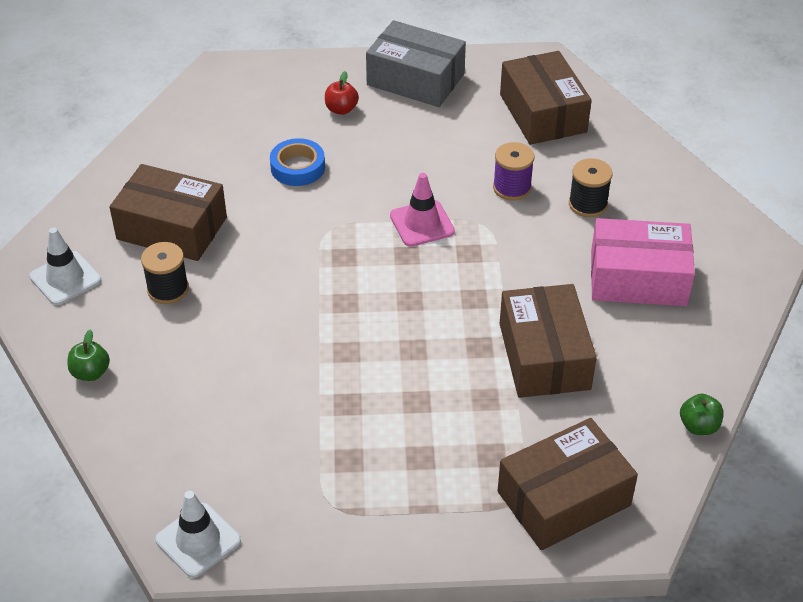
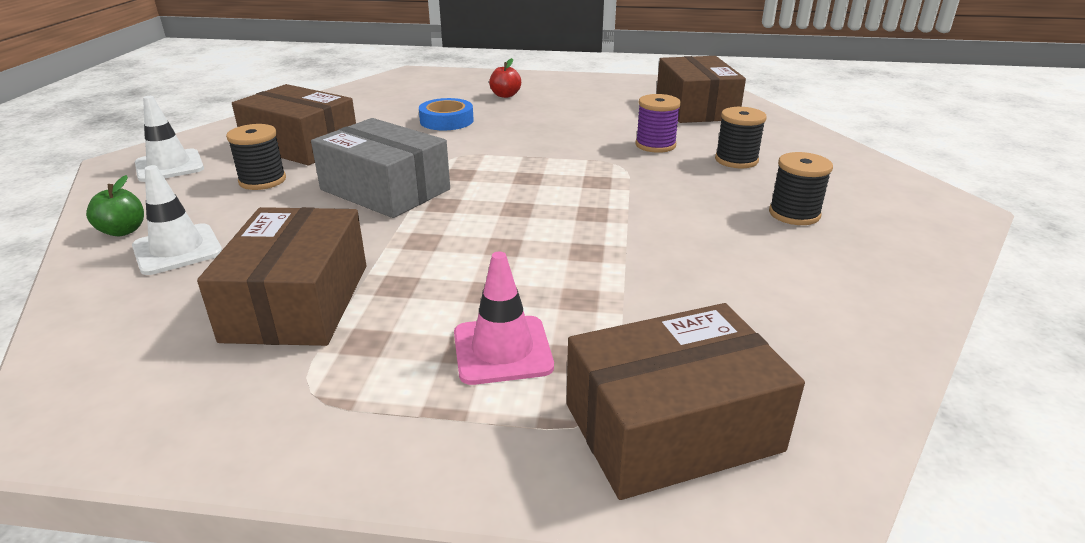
camera: 10 degrees right, 15 degrees down
(198, 540) = (88, 410): white traffic cone -> white traffic cone (177, 250)
(415, 79) = (580, 85): grey box -> grey box (385, 189)
(422, 223) = (553, 159): pink traffic cone -> pink traffic cone (502, 350)
(544, 356) = (668, 267): brown box -> brown box (298, 302)
(638, 278) = (794, 214): pink box -> black spool
(698, 426) = (893, 360): green apple -> none

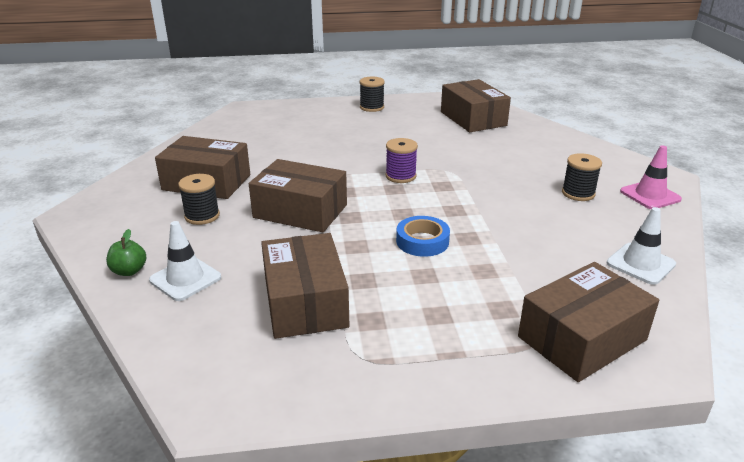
camera: 15 degrees left, 0 degrees up
(169, 166) = (116, 213): white traffic cone -> white traffic cone (640, 264)
(385, 189) = (300, 211): grey box -> brown box
(446, 121) = (303, 149): blue tape -> blue tape (422, 241)
(502, 350) = (459, 311): pink traffic cone -> pink traffic cone (650, 195)
(505, 95) = (331, 122): red apple -> none
(655, 145) = (463, 152): purple spool -> purple spool (400, 176)
(736, 160) = (522, 158): black spool -> black spool (372, 107)

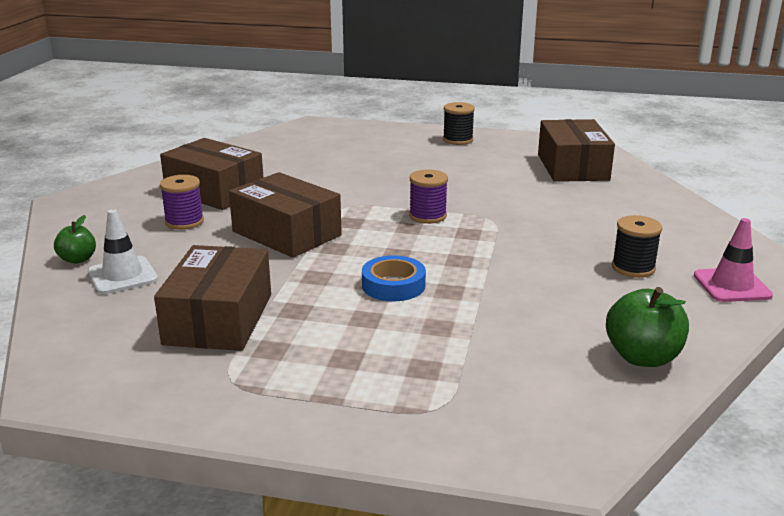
camera: 20 degrees right, 5 degrees down
(202, 216) = (184, 222): black spool -> purple spool
(582, 338) = (491, 416): brown box -> none
(640, 264) = (642, 357): white traffic cone -> green apple

